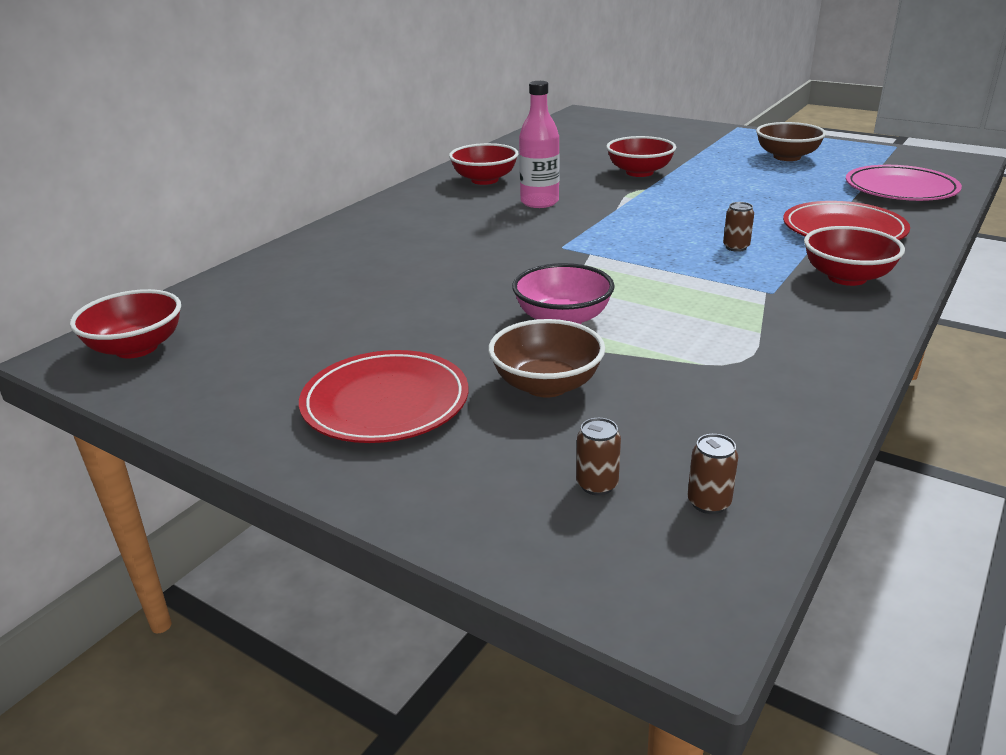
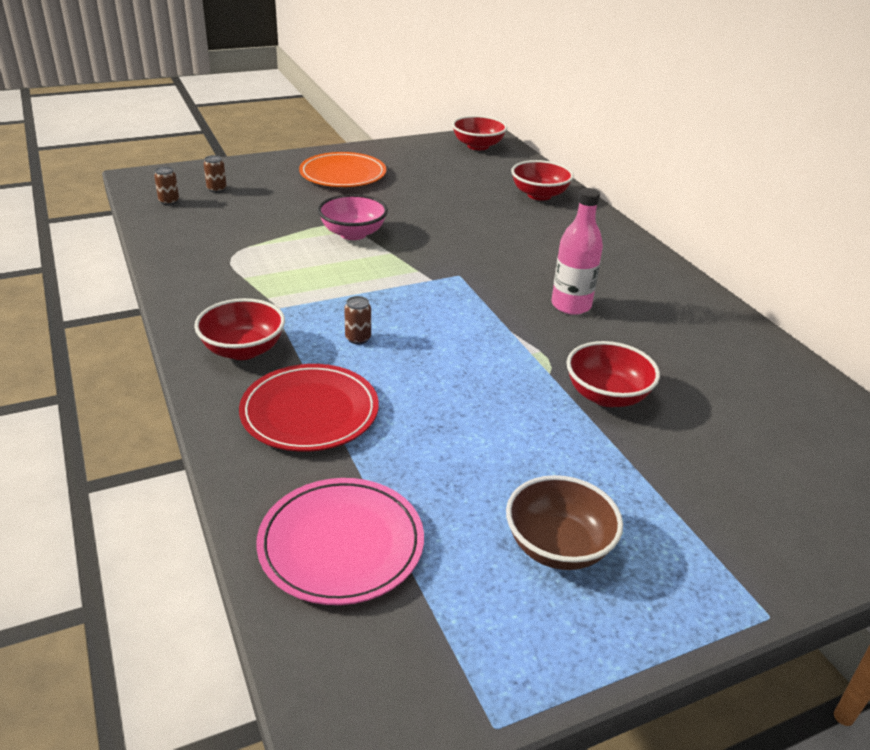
camera: 120 degrees right, 5 degrees up
(385, 403) = (343, 174): red plate -> orange plate
(484, 180) = (667, 305): red bowl -> red bowl (539, 195)
(546, 385) = (298, 206): brown bowl -> none

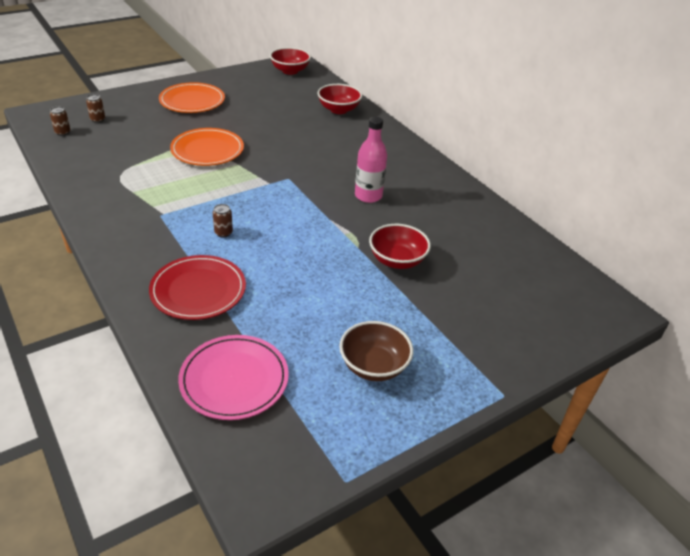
camera: 10 degrees left, 5 degrees up
(243, 350) = (143, 248): red bowl -> none
(353, 233) = (207, 150): pink bowl -> orange plate

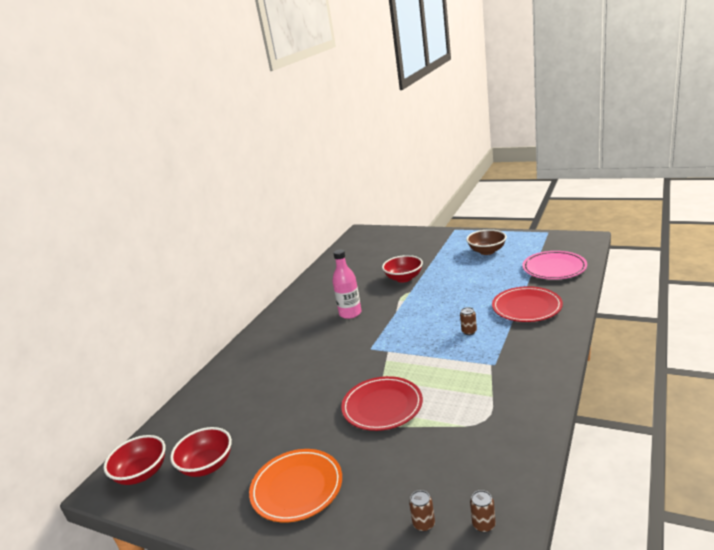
camera: 115 degrees left, 15 degrees down
(207, 150) = (382, 406): orange plate -> red plate
(339, 110) = (222, 390): red bowl -> red bowl (207, 465)

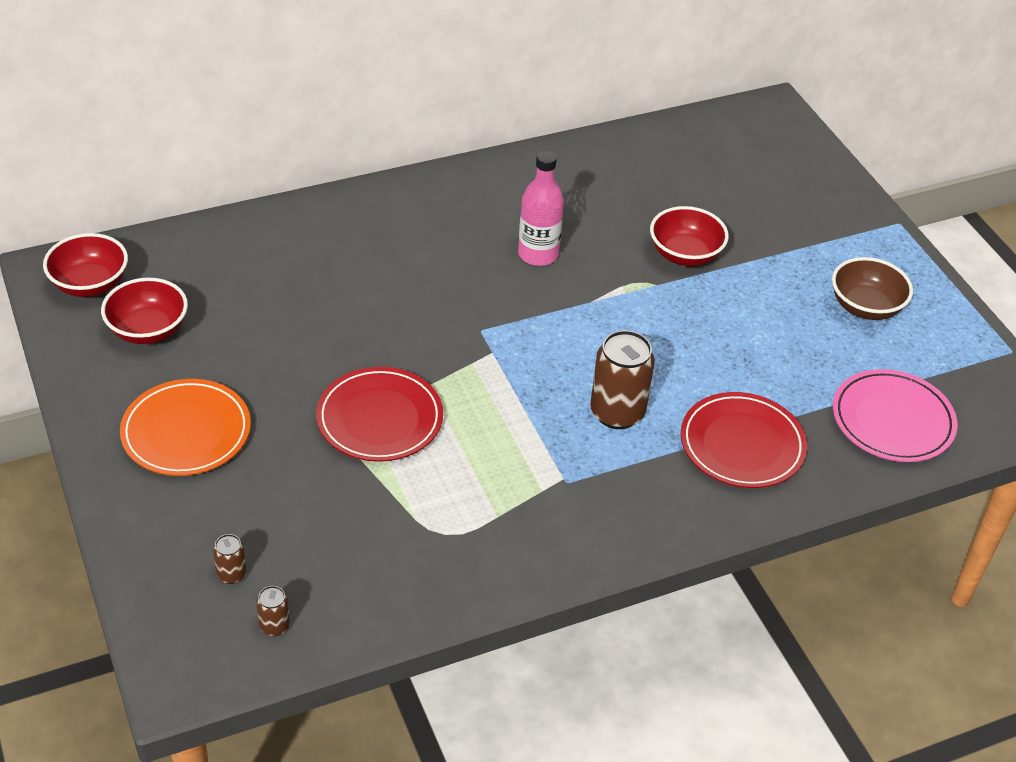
camera: 35 degrees right, 20 degrees up
(469, 332) = (617, 413): brown can -> brown can, size x2.10

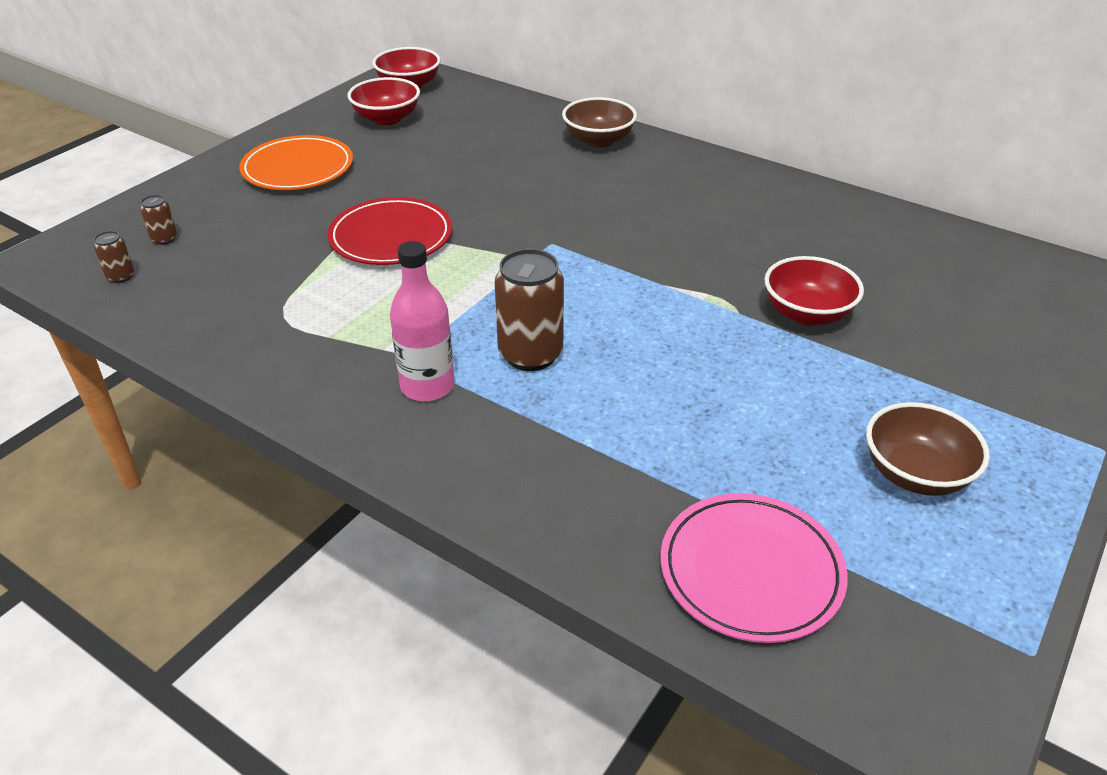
camera: 60 degrees right, 5 degrees down
(344, 220) = (598, 140): none -> brown bowl
(538, 254) = (685, 235): pink bottle -> pink bottle (427, 386)
(742, 444) = (574, 455): red plate -> none

